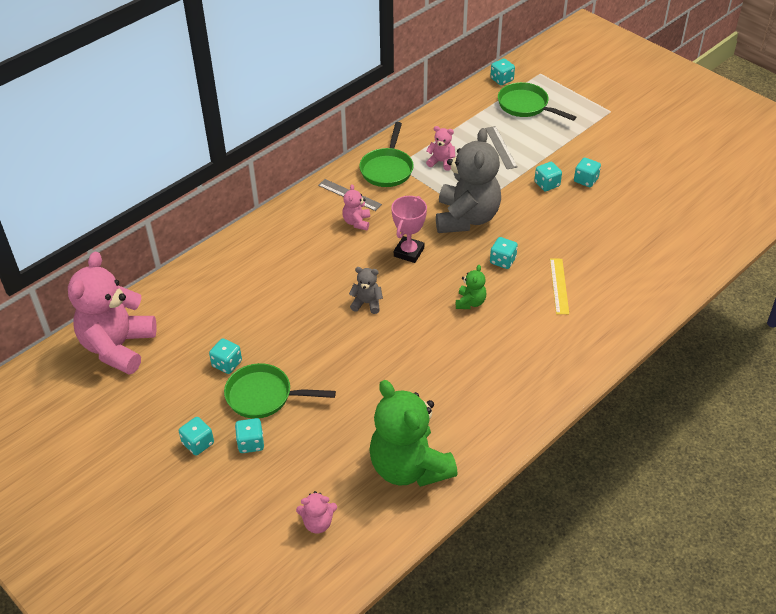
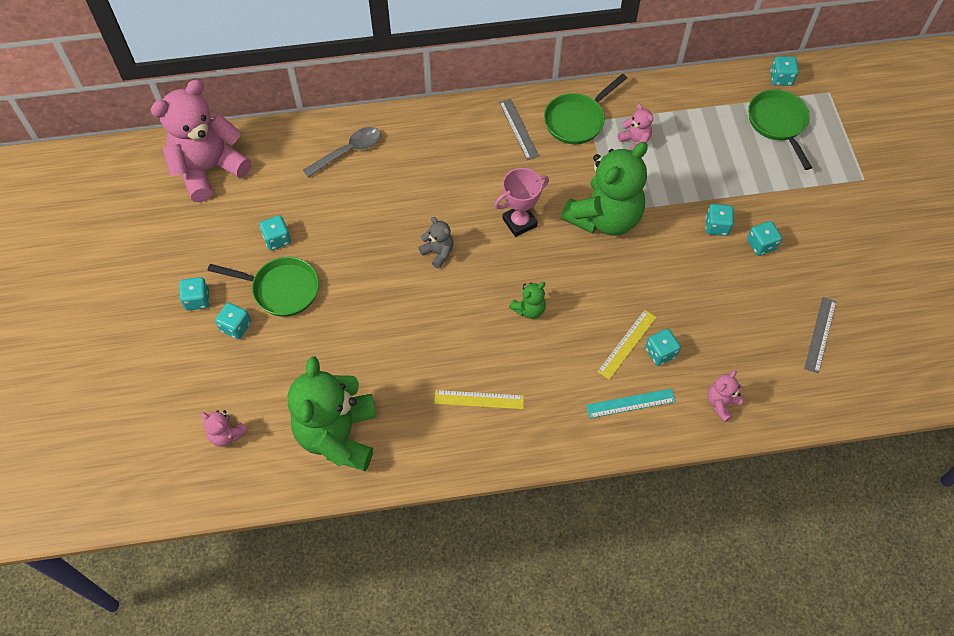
camera: 35 degrees right, 15 degrees up
(229, 274) = (348, 151): none -> grey spoon
(264, 396) = (281, 289): green pan -> green pan turned 150 degrees clockwise
(357, 222) = (500, 162): pink teddy bear -> pink teddy bear (721, 403)
(466, 218) = (604, 217): grey teddy bear -> green teddy bear
(491, 380) = (479, 399): none -> yellow ruler
(501, 147) = (708, 158): grey ruler -> grey ruler (820, 334)
(502, 261) = (597, 284): turquoise dice -> turquoise dice (660, 353)
(598, 320) = (630, 403): none -> turquoise ruler

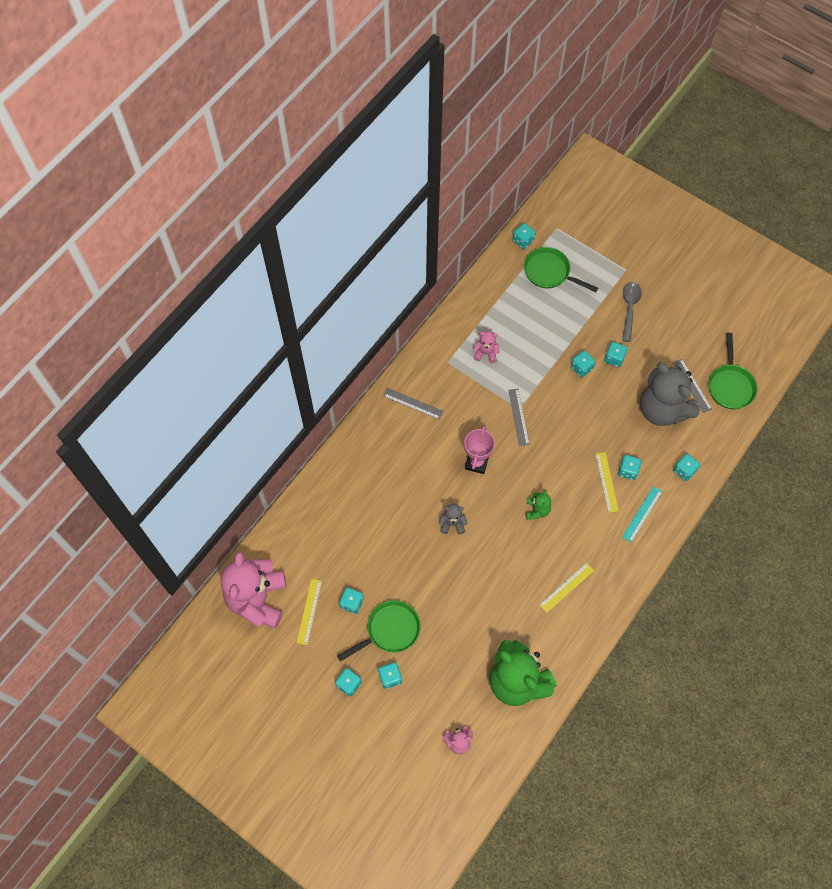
camera: 45 degrees left, 5 degrees up
(236, 214) = (309, 611): none -> yellow ruler
(348, 151) = (329, 509): grey spoon -> grey spoon (629, 308)
(577, 120) = (440, 368): green pan -> green pan (730, 385)
(604, 217) = (518, 417): green teddy bear -> grey ruler
(721, 403) = (684, 471): pink teddy bear -> turquoise dice
(761, 329) = (662, 409): none -> grey teddy bear

